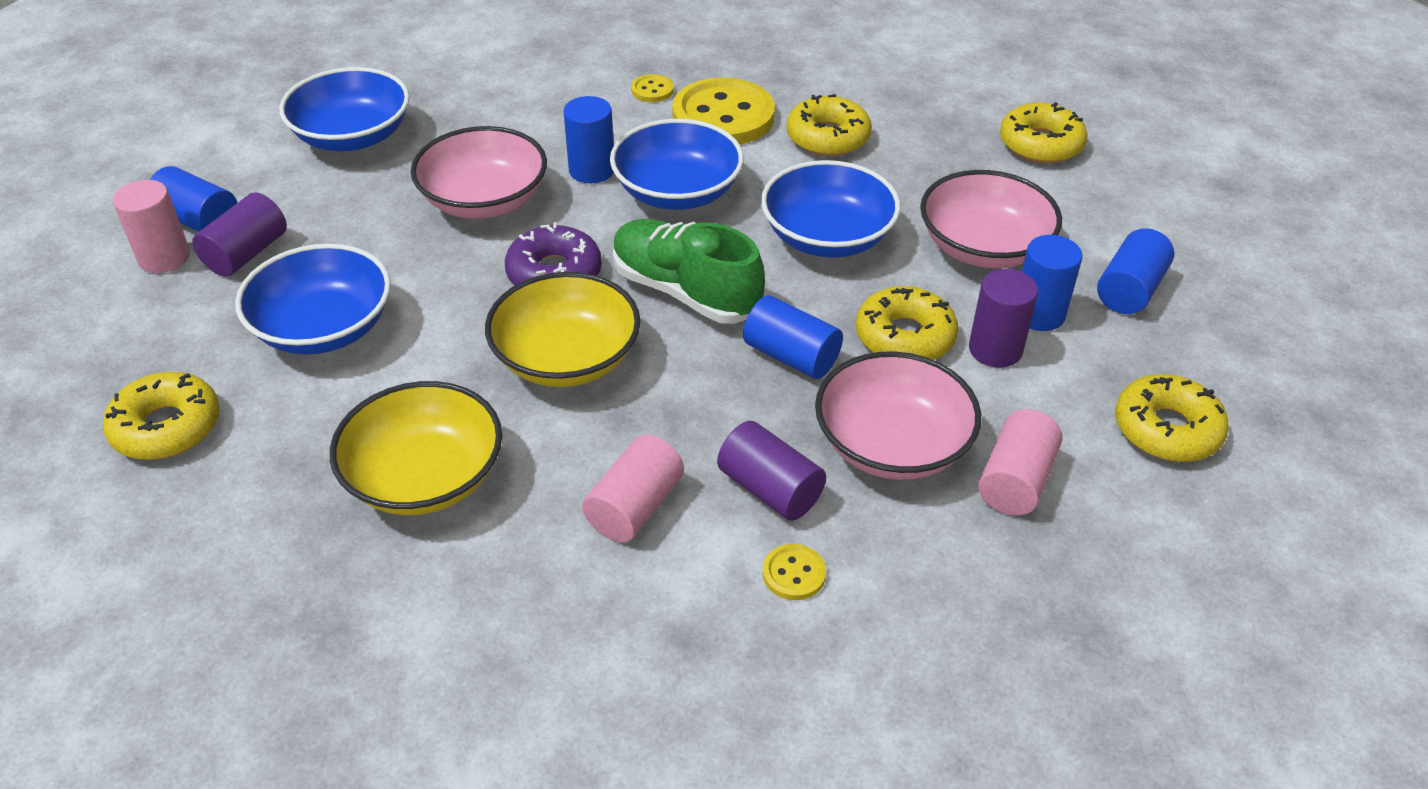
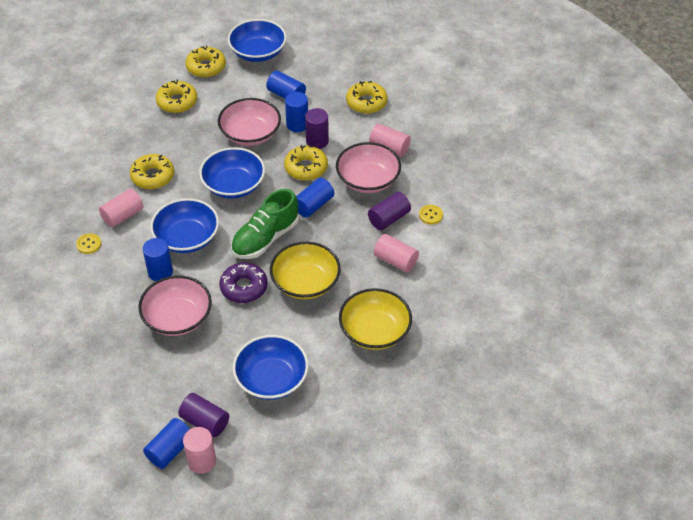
camera: 85 degrees left, 5 degrees up
(167, 427) = (335, 435): yellow donut -> yellow donut (206, 67)
(352, 136) = (100, 384): blue bowl -> blue bowl (258, 52)
(723, 116) = (123, 216): yellow button -> pink cylinder

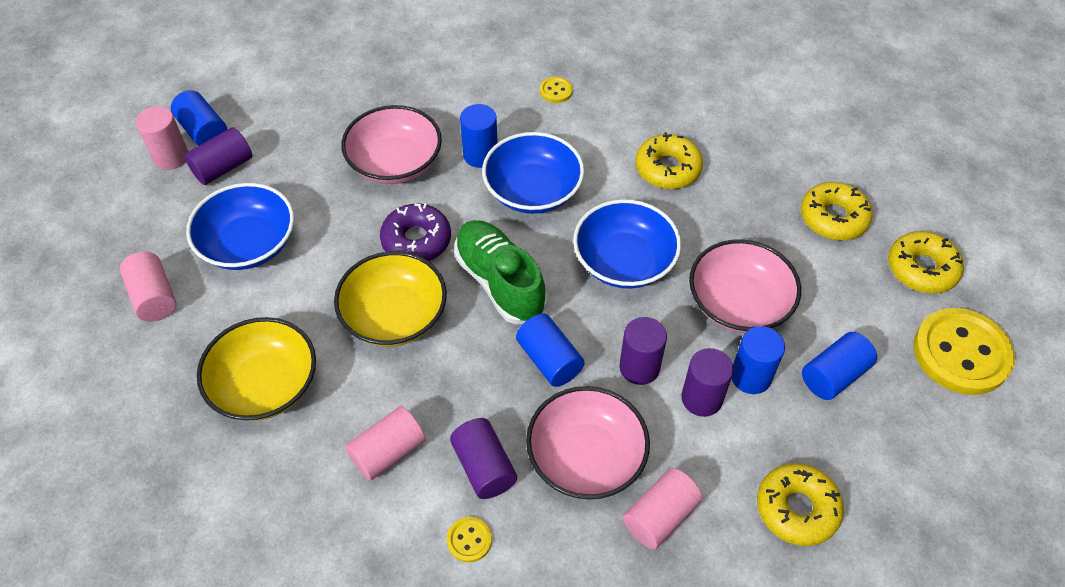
camera: 105 degrees right, 5 degrees up
(123, 216) = (597, 129): pink cylinder -> pink cylinder (154, 297)
(258, 52) = (961, 353): blue bowl -> yellow button
(306, 168) = (639, 367): yellow donut -> purple cylinder

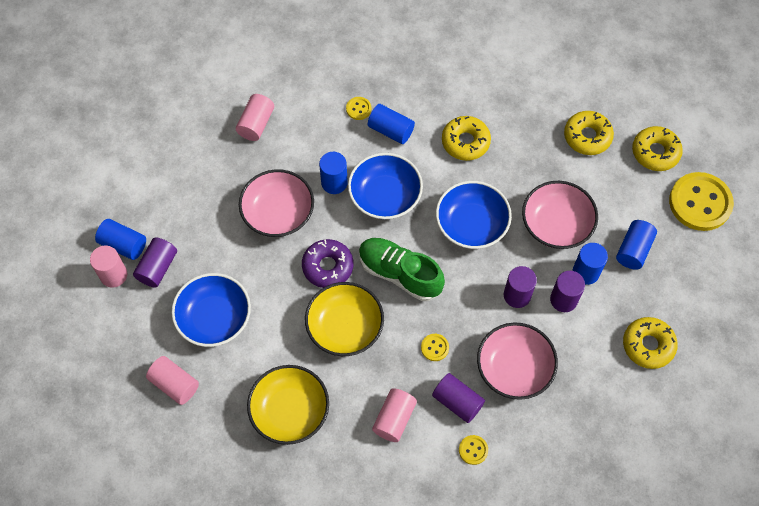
camera: 25 degrees left, 10 degrees up
(493, 386) = (434, 348): none -> yellow button
(549, 360) = (460, 314): blue cylinder -> blue cylinder (391, 130)
(660, 516) = (574, 385): pink cylinder -> pink cylinder (256, 124)

